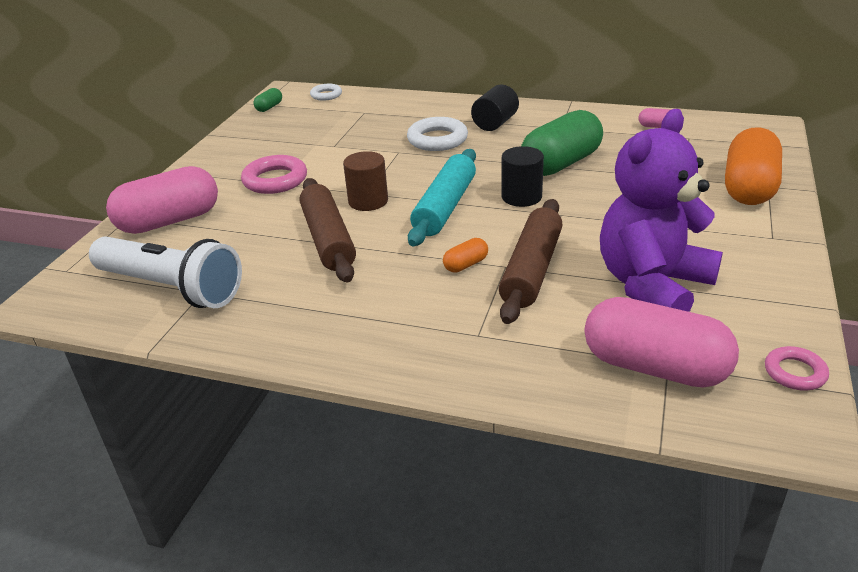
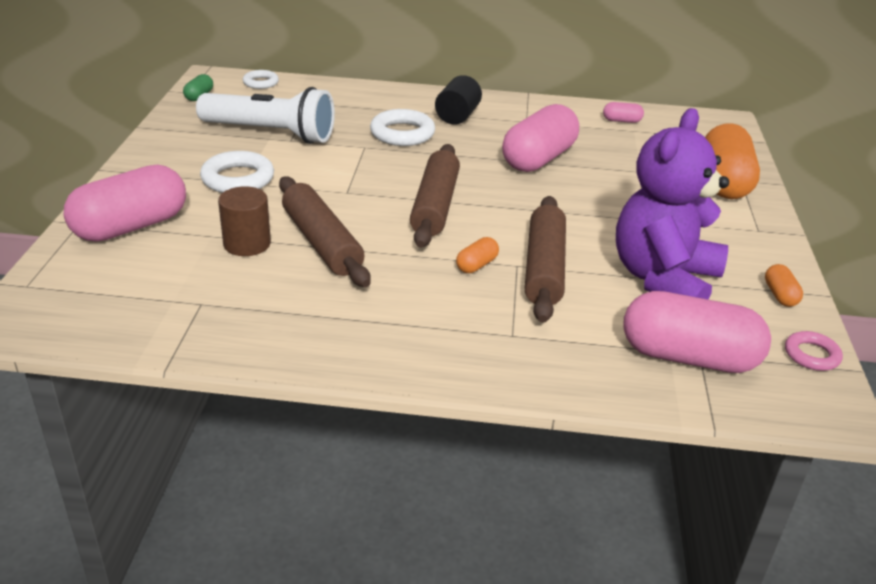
camera: 15 degrees left, 0 degrees up
(171, 288) = (164, 301): white flashlight -> white flashlight (271, 133)
(275, 180) = (238, 179): pink ring -> white ring
(368, 201) = (350, 201): brown cylinder -> brown cylinder (247, 244)
(445, 207) = (435, 206): turquoise rolling pin -> brown rolling pin
(521, 197) = (510, 194): black cylinder -> none
(561, 163) = (538, 159): green capsule -> pink capsule
(777, 306) = (780, 295): none -> orange capsule

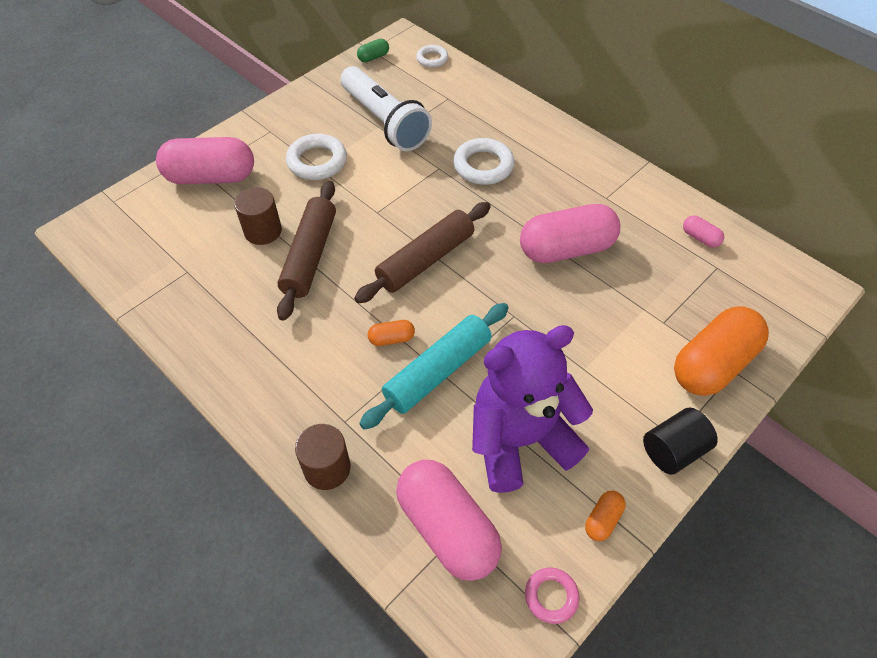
camera: 40 degrees right, 20 degrees up
(457, 116) = (550, 165): black cylinder -> black cylinder (673, 450)
(541, 372) = (327, 468): none -> brown cylinder
(544, 268) = (438, 371): brown rolling pin -> turquoise rolling pin

